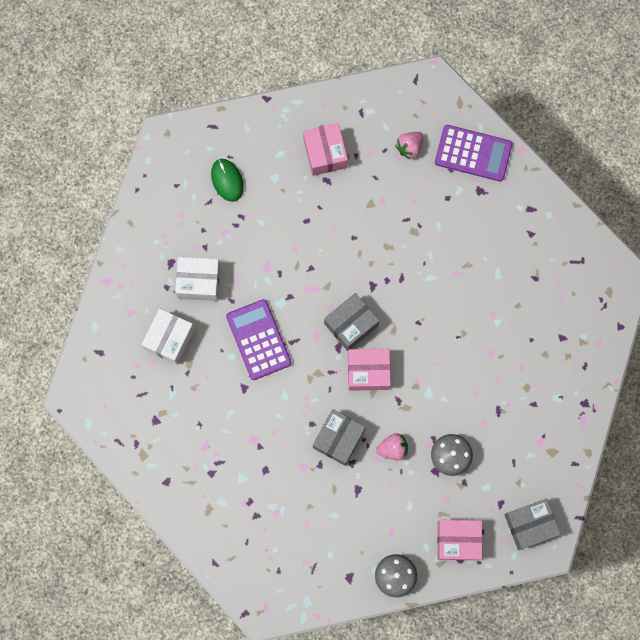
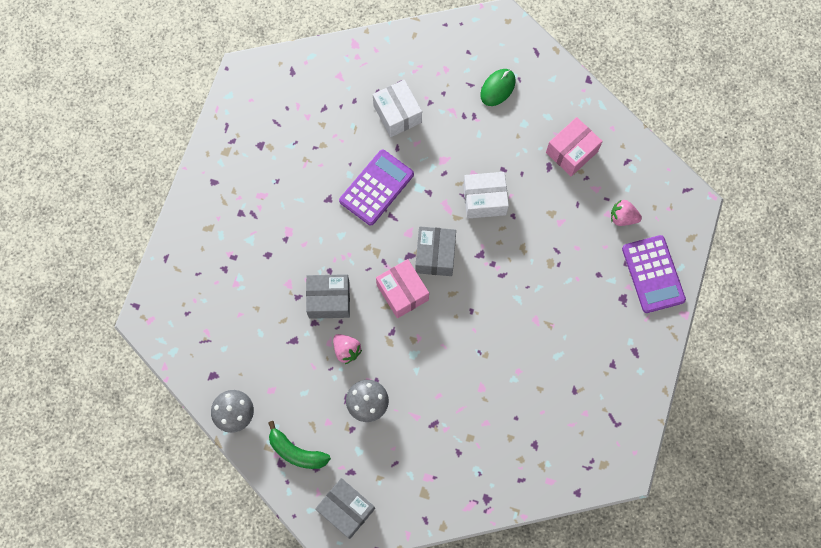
camera: 60 degrees right, 5 degrees down
(169, 339) = (335, 118): white box -> white box (484, 200)
(351, 325) = (435, 255): grey box -> grey box turned 75 degrees clockwise
(458, 540) = (296, 452): pink box -> green banana

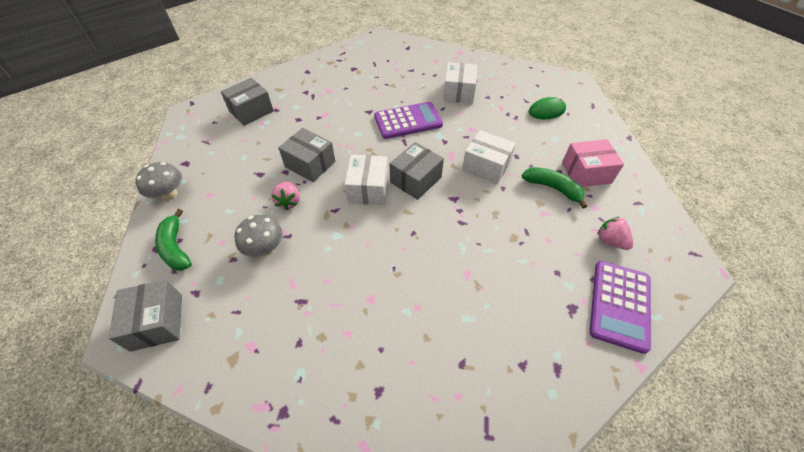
camera: 35 degrees right, 20 degrees down
(210, 275) = (251, 111): none -> grey box
(402, 292) = (368, 189): pink box -> white box
(553, 189) = (553, 188): none -> green banana

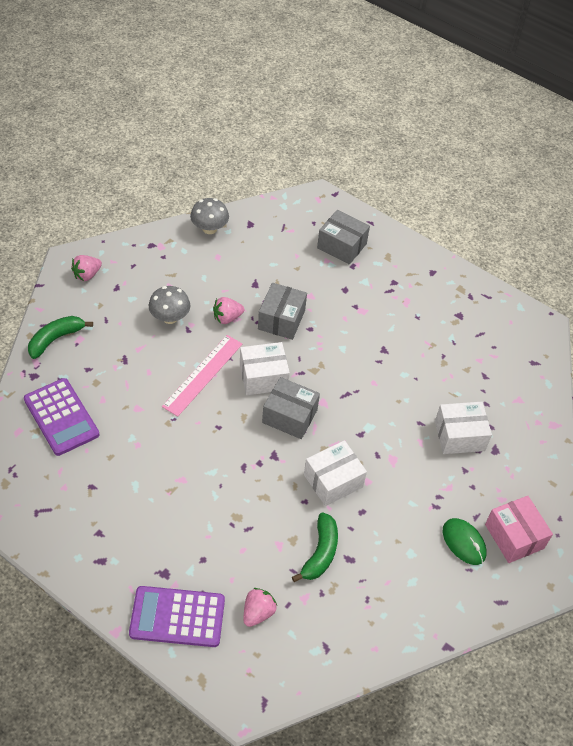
camera: 70 degrees right, 0 degrees up
(157, 322) = (87, 275): grey box -> pink strawberry
(175, 248) = (155, 257): green banana -> green banana (55, 339)
(348, 233) = (203, 375): none -> pink ruler
(408, 121) = (382, 391): purple calculator -> purple calculator (61, 417)
(486, 166) = (333, 481): white box -> white box turned 45 degrees clockwise
(586, 173) = (359, 590): pink box -> pink box (514, 536)

